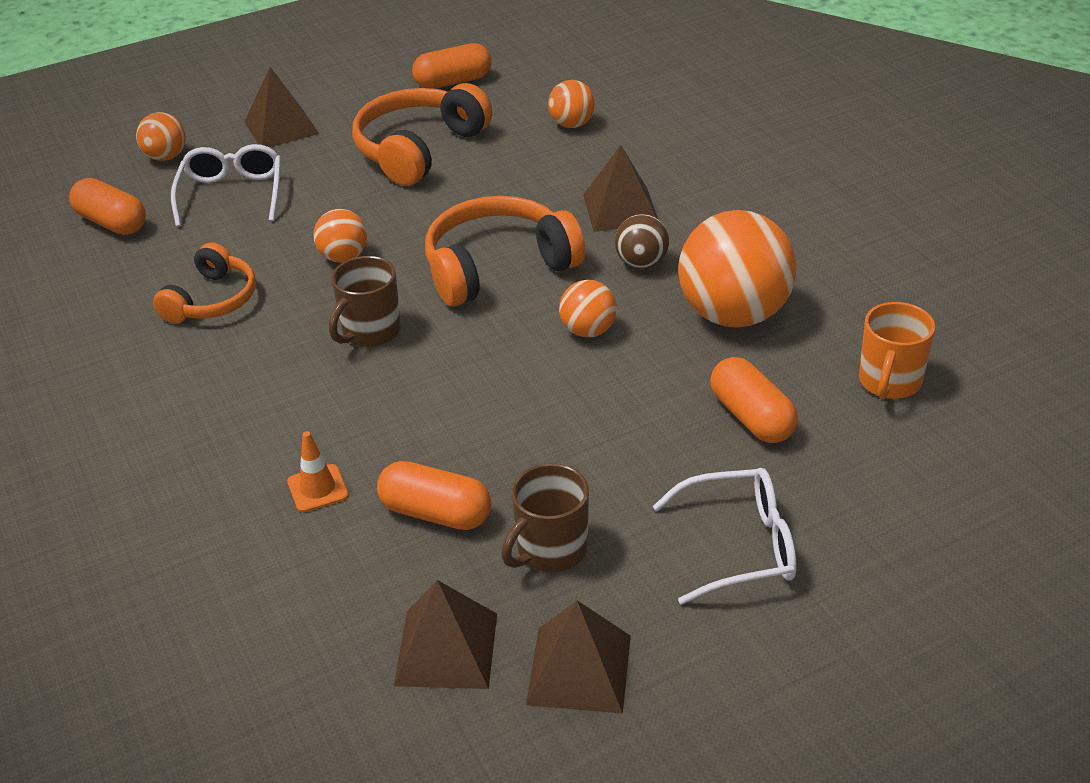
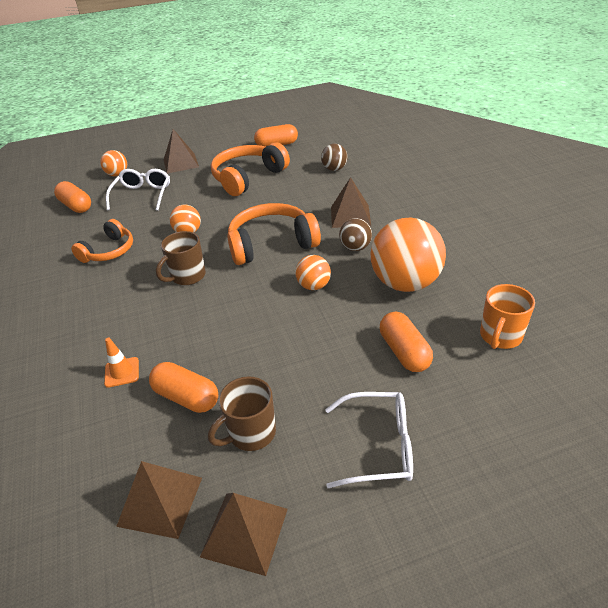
camera: 10 degrees right, 0 degrees up
(572, 124) = (334, 169): orange ball -> brown ball

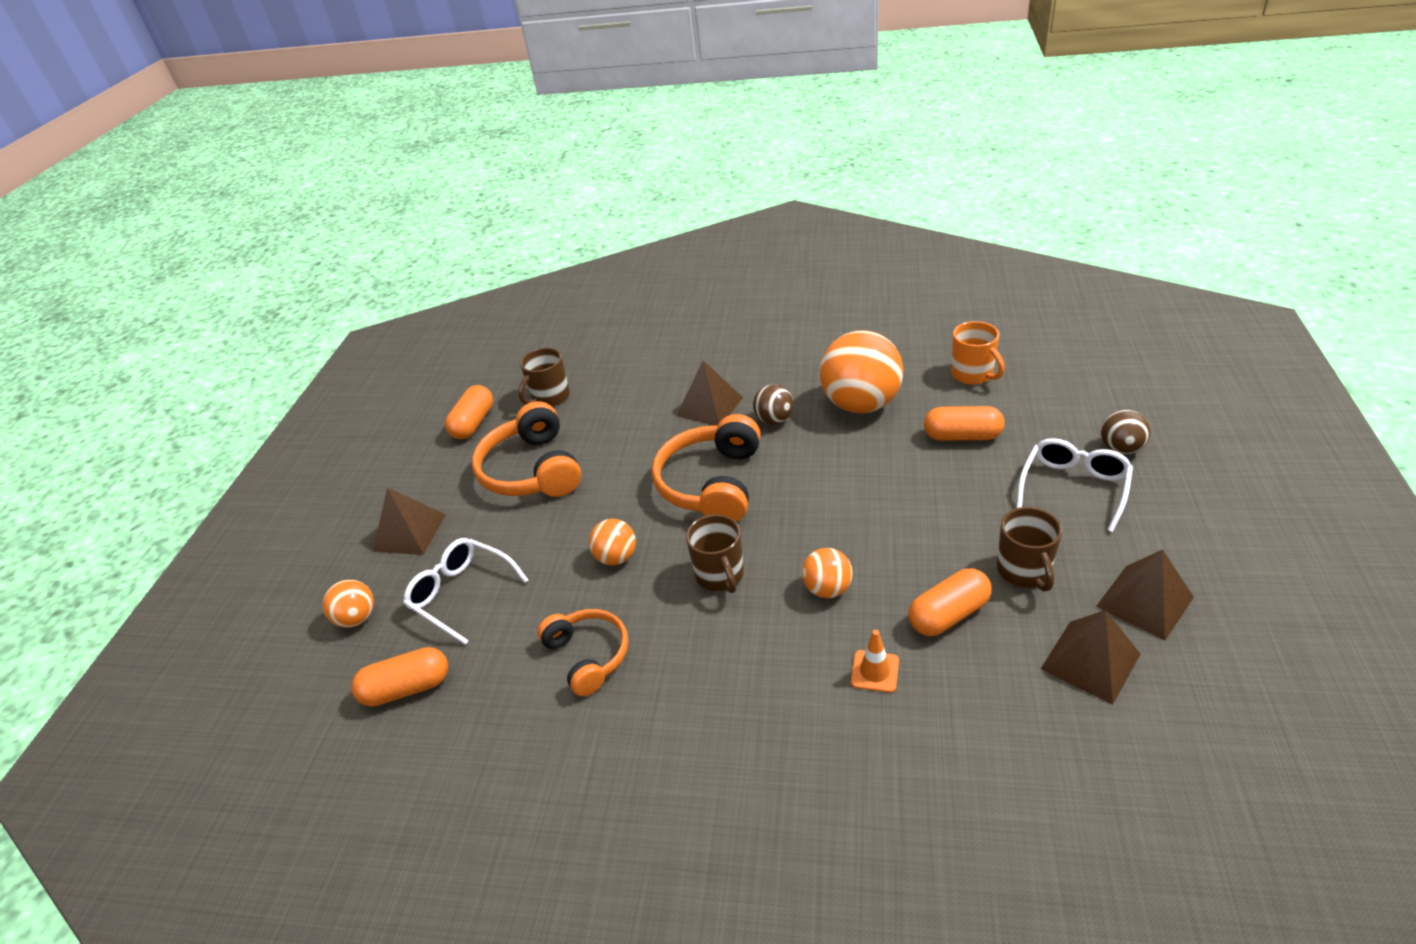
camera: 60 degrees left, 0 degrees up
(314, 286) = (820, 469): orange ball -> orange ball (827, 589)
(316, 158) = (550, 397): none -> brown mug
(334, 169) = (594, 390): brown ball -> brown ball (1120, 449)

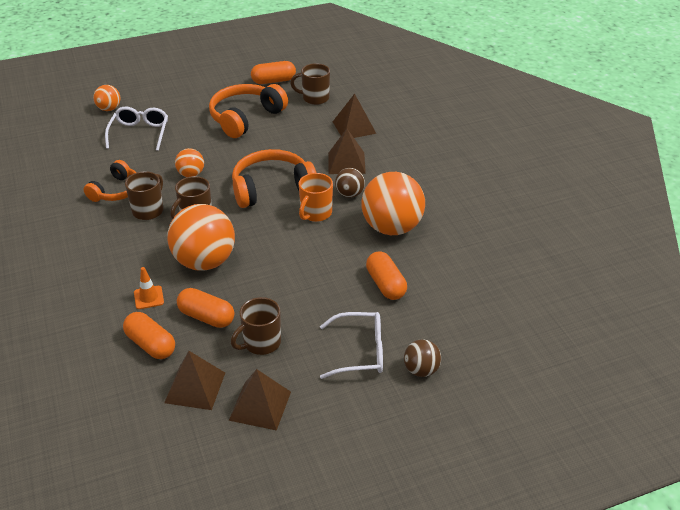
camera: 55 degrees right, 0 degrees up
(407, 688) = (73, 143): orange capsule -> orange capsule (151, 344)
(409, 532) = (174, 98): brown pyramid -> brown pyramid (354, 127)
(667, 626) = (148, 210): none -> brown mug
(827, 589) = (204, 262): orange ball -> orange ball, size x2.01
(973, 374) = (465, 274): orange mug -> orange mug (315, 213)

